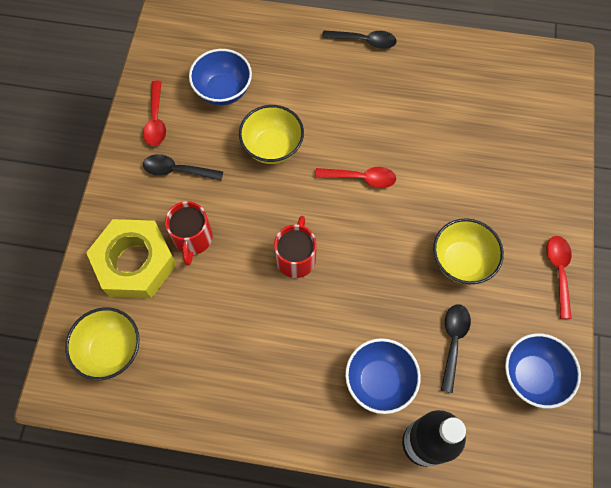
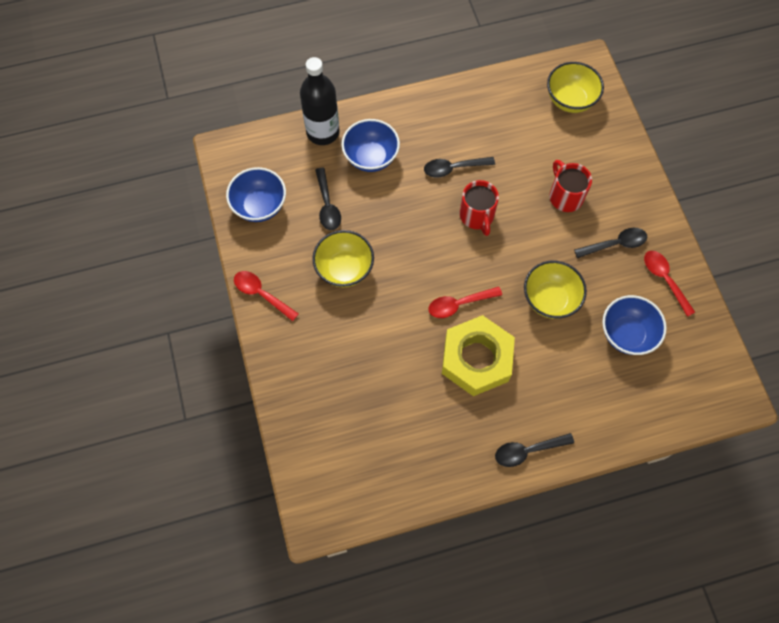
camera: 155 degrees right, 0 degrees up
(135, 263) = (596, 161): yellow nut -> yellow nut (476, 359)
(292, 324) = (453, 168): none -> black spoon
(558, 271) = (261, 294): red spoon -> red spoon turned 150 degrees clockwise

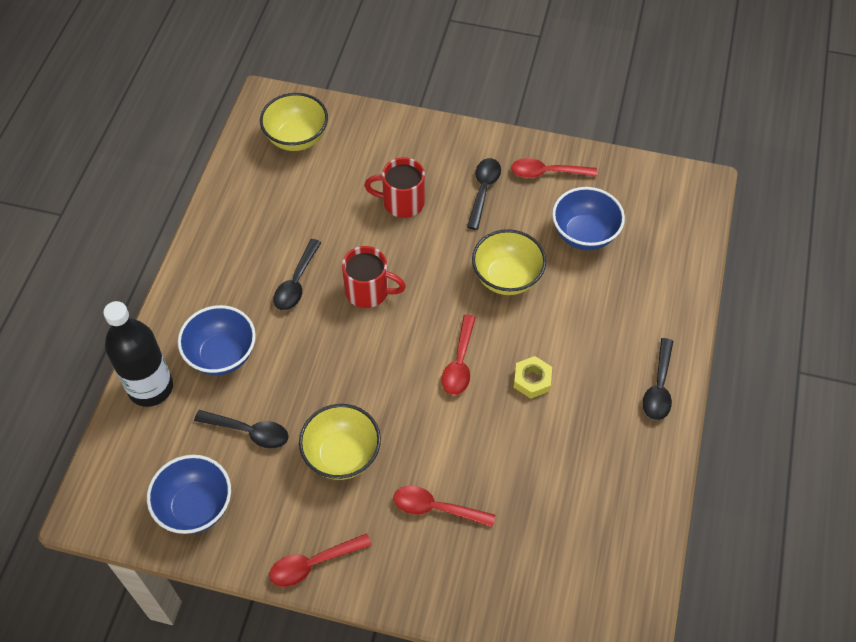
camera: 60 degrees left, 10 degrees down
(341, 347) = (436, 508): none -> red spoon
(476, 359) = (532, 380): yellow nut -> yellow nut, size x0.44

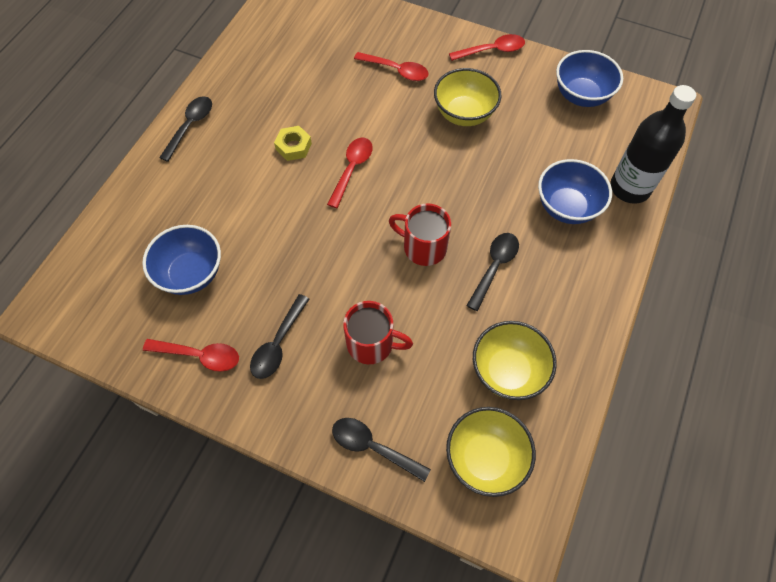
camera: 170 degrees left, 5 degrees up
(249, 432) = (540, 141): black spoon -> black spoon (373, 447)
(507, 278) = (285, 240): yellow bowl -> yellow bowl (508, 371)

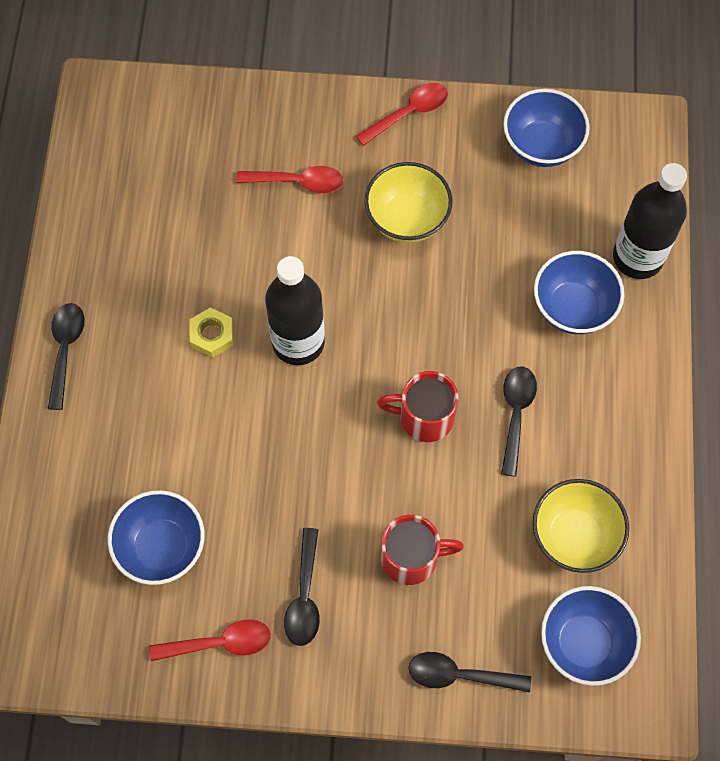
camera: 20 degrees left, 5 degrees up
(352, 169) = (298, 342): red spoon -> black bottle
(485, 458) = (584, 643): yellow bowl -> blue bowl

